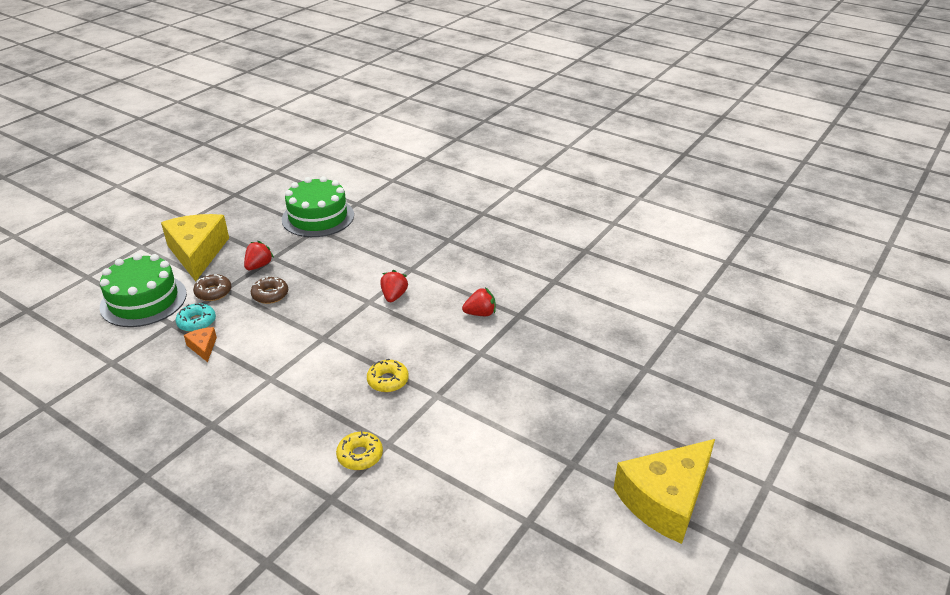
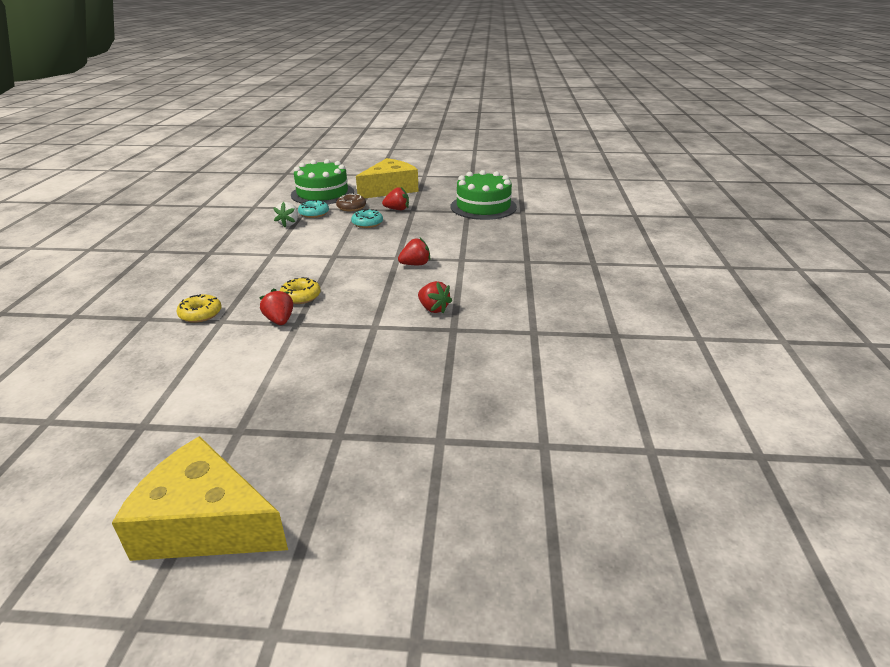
camera: 60 degrees right, 5 degrees down
(203, 347) = (289, 224): orange cheese -> white strawberry
(270, 295) = (367, 223): brown donut -> turquoise donut
(422, 404) = (280, 320): none -> red strawberry

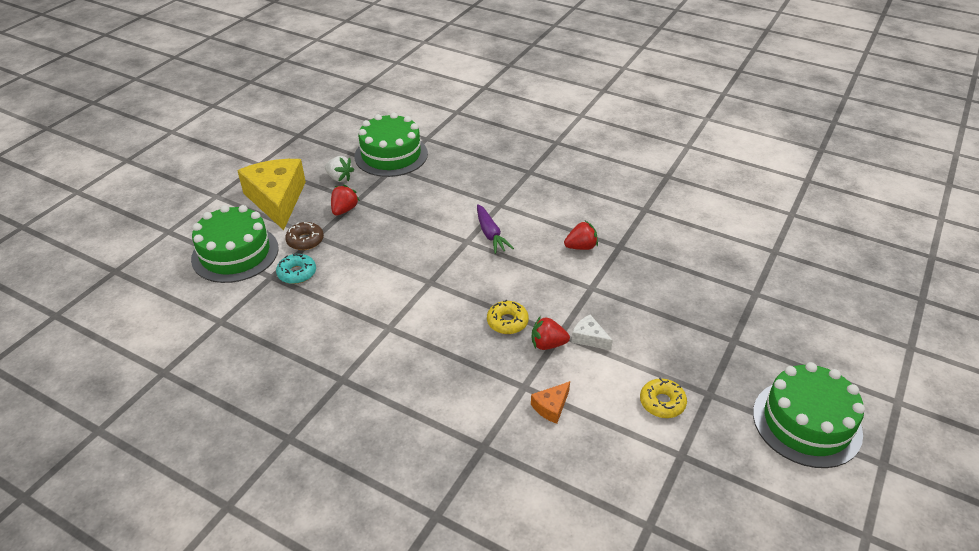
camera: 65 degrees left, 10 degrees up
(198, 339) = (551, 407): none -> orange cheese
(200, 314) = (500, 401): yellow donut -> yellow donut (662, 403)
(206, 523) = (806, 423): yellow cheese -> green cake
(289, 224) = (311, 299): white strawberry -> white strawberry (339, 178)
(298, 339) = (589, 338): none -> white cheese
(367, 223) = (364, 240): turquoise donut -> none
(415, 264) = (490, 234): red strawberry -> purple carrot

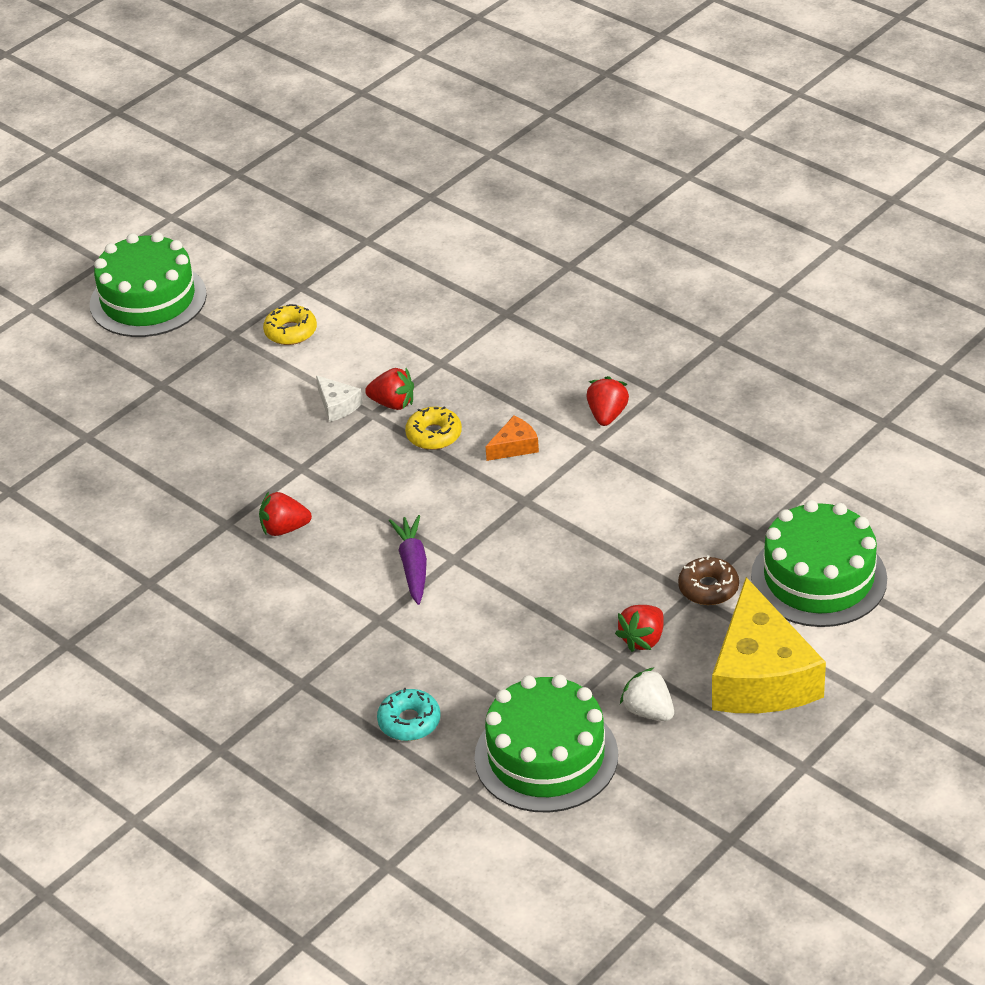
camera: 165 degrees left, 0 degrees up
(297, 273) = (719, 534): turquoise donut -> turquoise donut (409, 722)
(380, 353) = (607, 415): none -> red strawberry
(551, 407) = (417, 340): orange cheese -> orange cheese (514, 446)

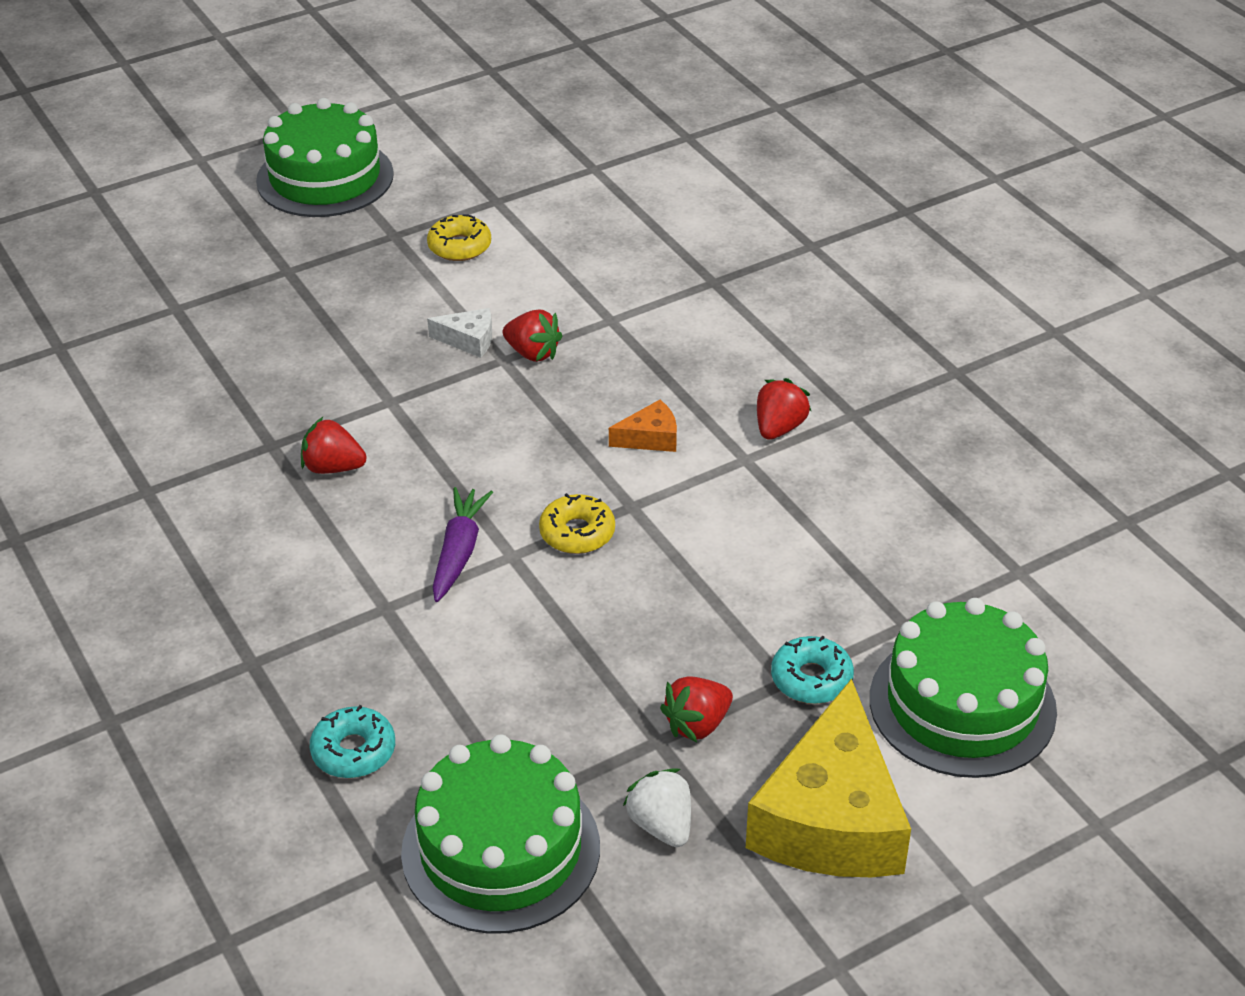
camera: 15 degrees right, 0 degrees up
(337, 405) = (469, 340): white cheese -> white cheese turned 60 degrees counterclockwise
(434, 435) = (562, 401): yellow donut -> yellow donut (577, 533)
(708, 588) = (811, 679): brown donut -> turquoise donut

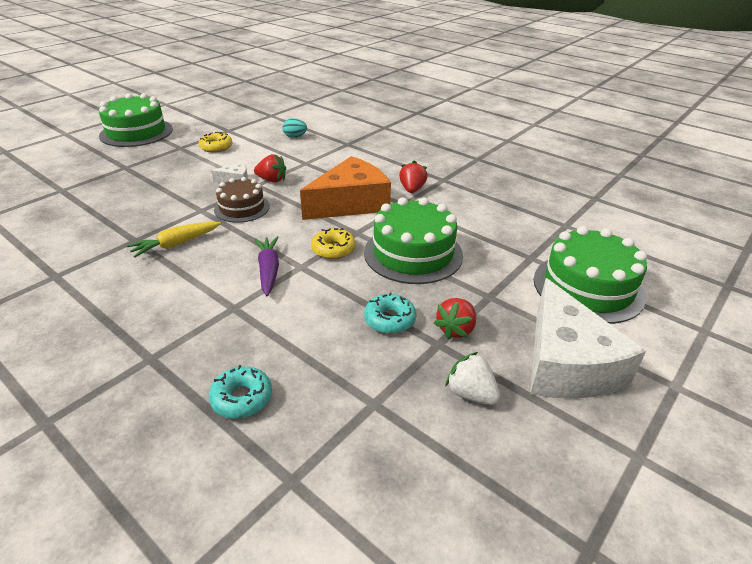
camera: 20 degrees left, 5 degrees down
(333, 468) = (176, 244): red strawberry -> yellow carrot
(459, 410) = (242, 208): none -> brown cake
(501, 849) = (374, 439): green cake -> green cake (413, 253)
(618, 242) = (295, 137): none -> turquoise egg
(650, 438) = (350, 203): orange cheese -> orange cheese, size x2.37
(811, 679) = (502, 292): turquoise donut -> turquoise donut (390, 320)
(831, 818) = (566, 363): yellow cheese -> white cheese

